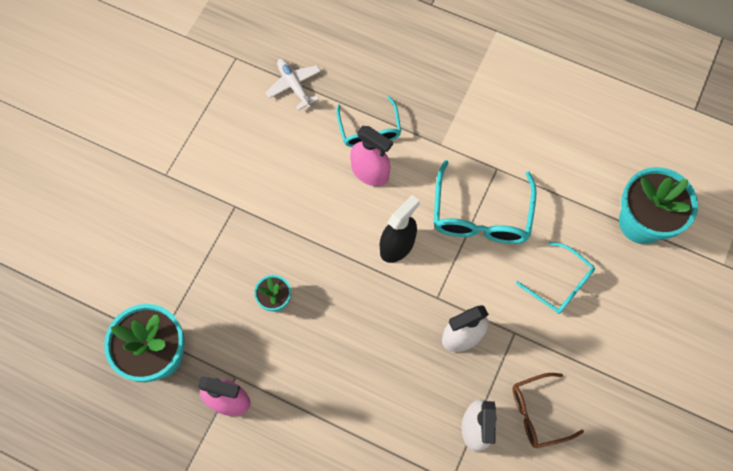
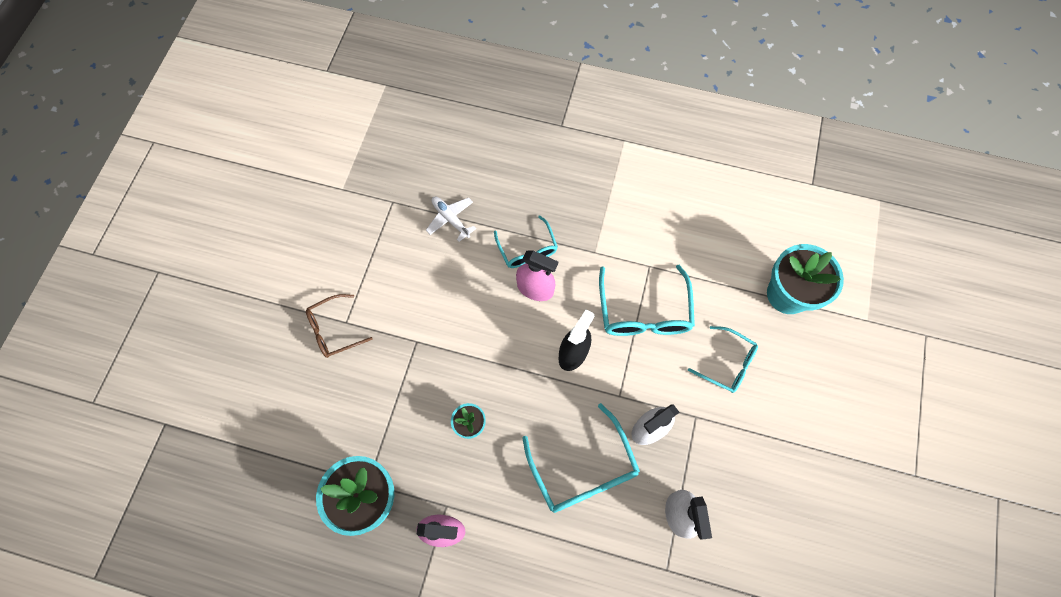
camera: 10 degrees left, 0 degrees up
(384, 365) = (583, 469): none -> turquoise glasses
(537, 413) = (732, 489): brown glasses -> brown glasses (334, 330)

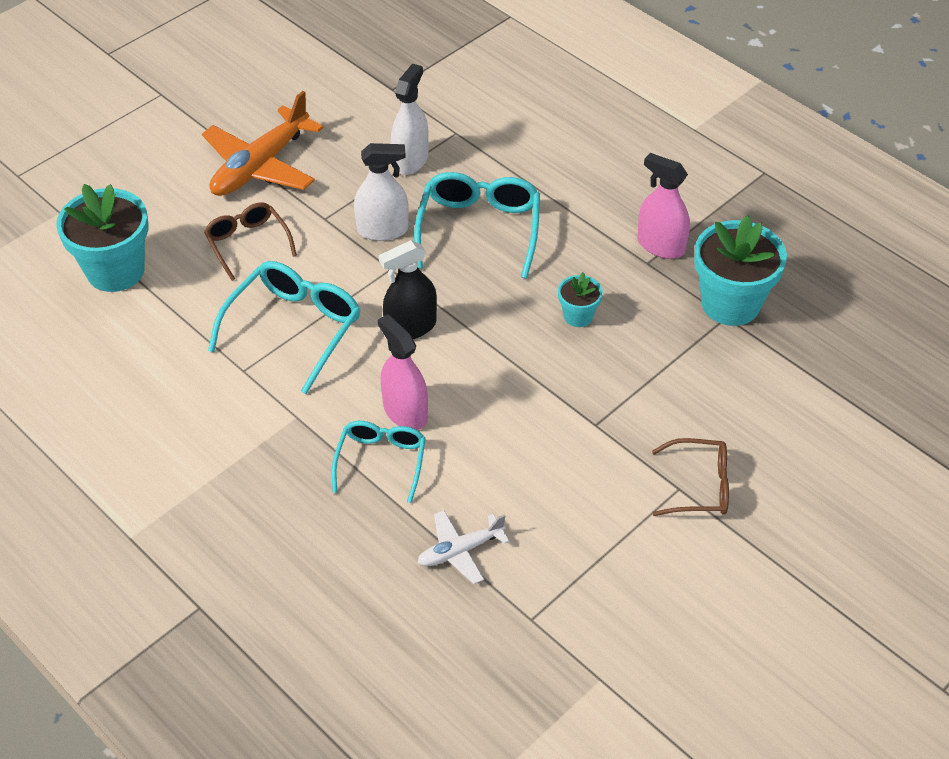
camera: 150 degrees left, 20 degrees down
(450, 219) = (460, 551): white plane -> white plane turned 75 degrees clockwise
(727, 364) = (247, 243): turquoise glasses -> brown glasses
(779, 441) = (260, 166): none -> orange plane

